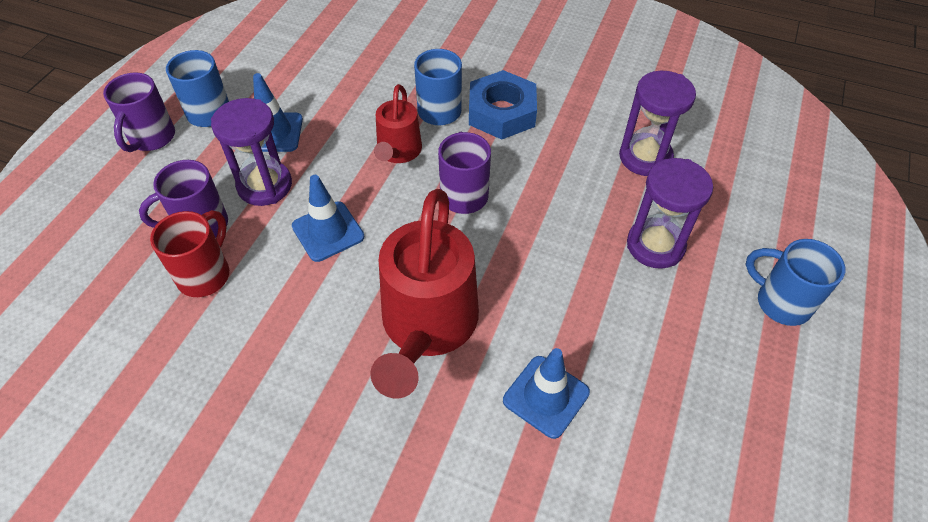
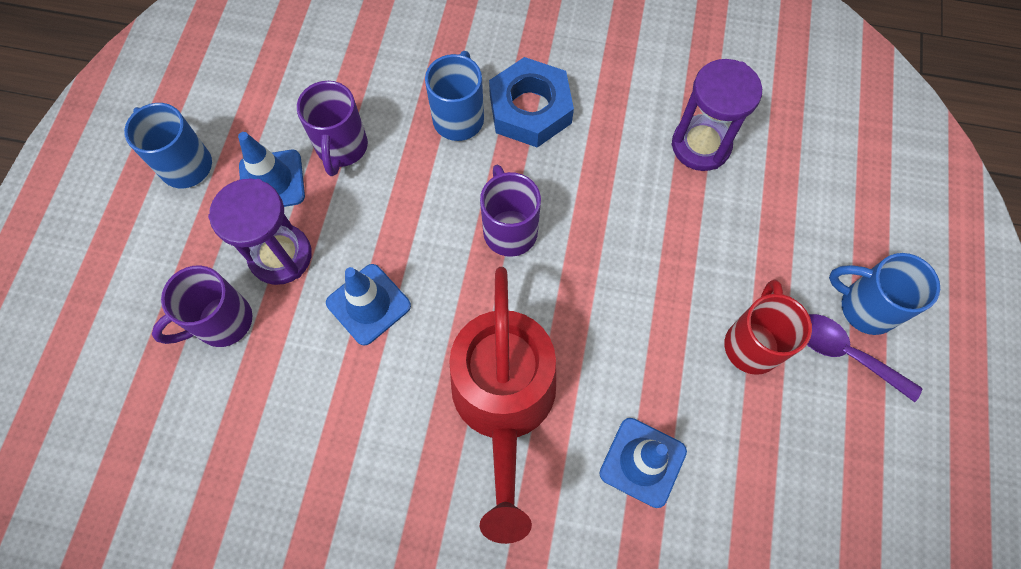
camera: 10 degrees left, 15 degrees up
(151, 138) = (128, 213): purple mug -> purple mug (342, 148)
(205, 274) = (245, 383): red mug -> red mug (752, 344)
(398, 152) = (423, 184): red watering can -> none
(655, 245) = (727, 260): purple hourglass -> none
(757, 337) = (845, 354): none -> purple spoon

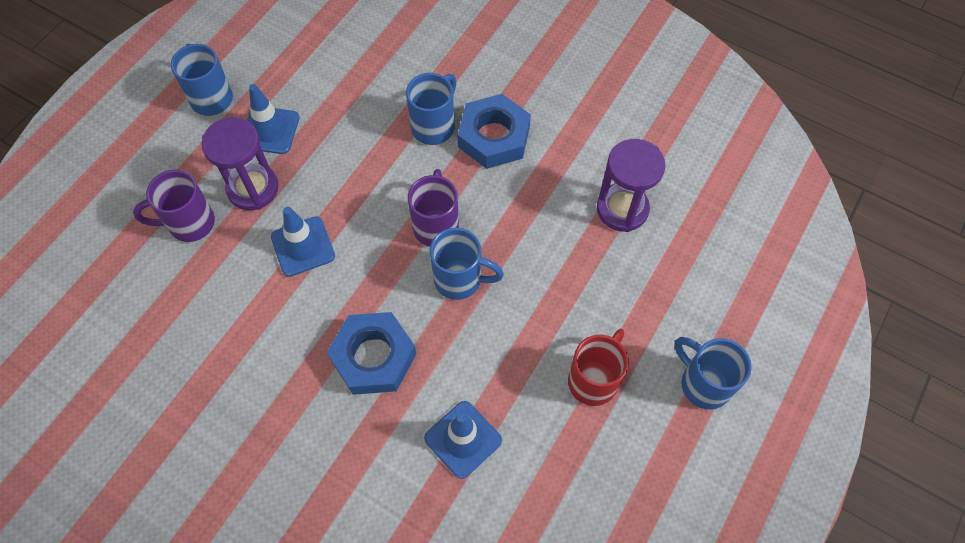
camera: 20 degrees right, 5 degrees down
(342, 148) = (333, 122): purple mug -> none
(504, 404) = (373, 357): red watering can -> blue nut
(562, 282) = (460, 279): none -> blue mug
(845, 354) = (669, 415): purple spoon -> none

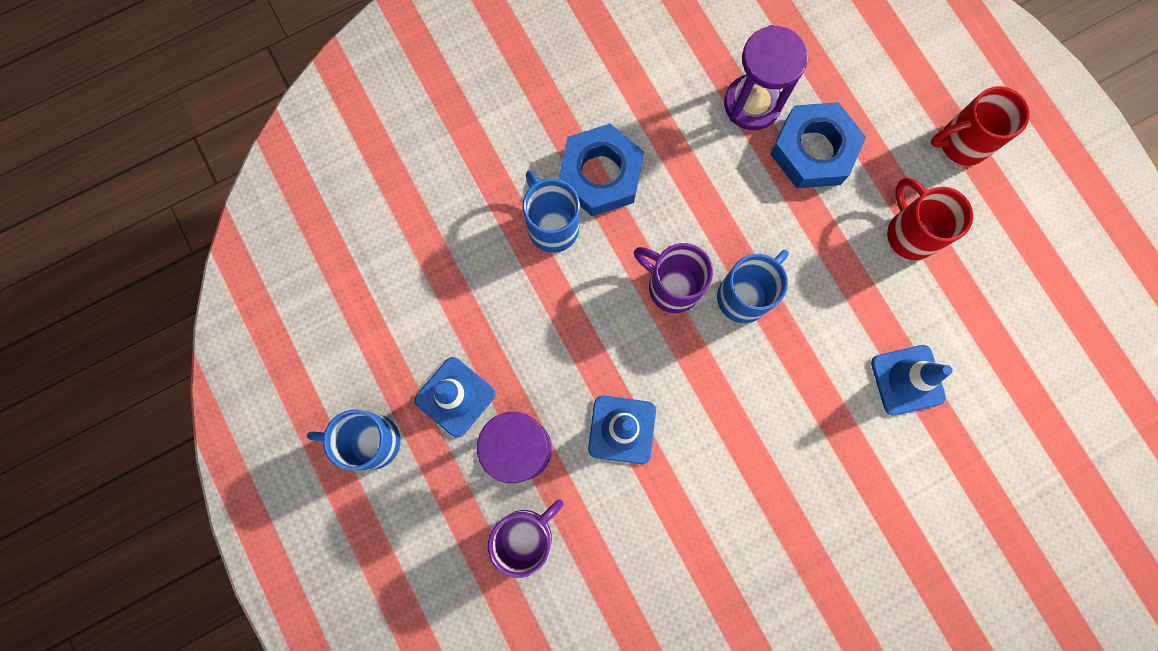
camera: 60 degrees left, 15 degrees up
(189, 223) = (526, 535): purple mug -> purple mug turned 150 degrees counterclockwise
(373, 357) = (783, 420): blue nut -> blue nut (813, 150)
(703, 384) = (961, 143): blue mug -> red mug

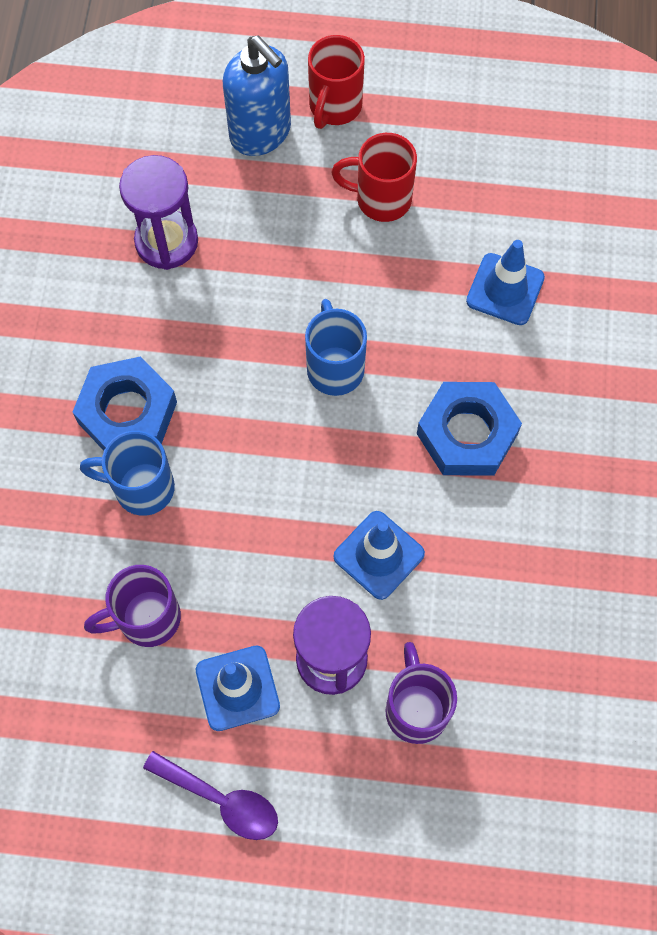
camera: 55 degrees left, 10 degrees down
(371, 441) = (221, 800): blue mug -> purple spoon
(672, 286) = (280, 422): purple mug -> purple mug (147, 618)
(813, 150) = (249, 222): blue nut -> blue nut (467, 434)
(894, 106) = (260, 133): none -> blue soap dispenser

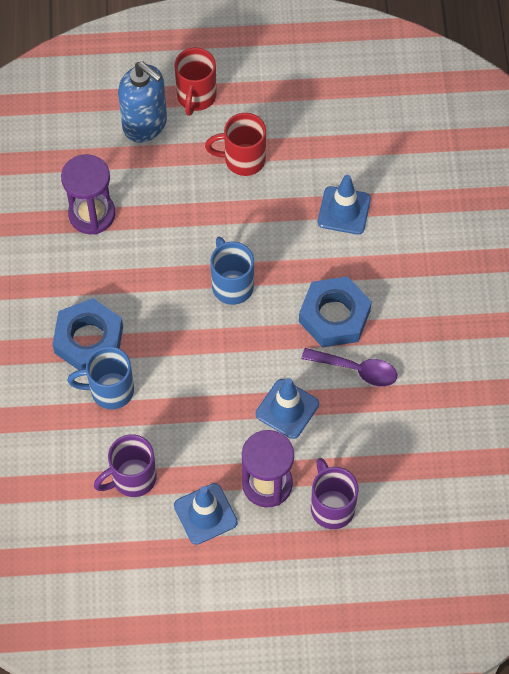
camera: 10 degrees left, 5 degrees down
(221, 800) = (209, 588): purple spoon -> purple spoon (356, 370)

